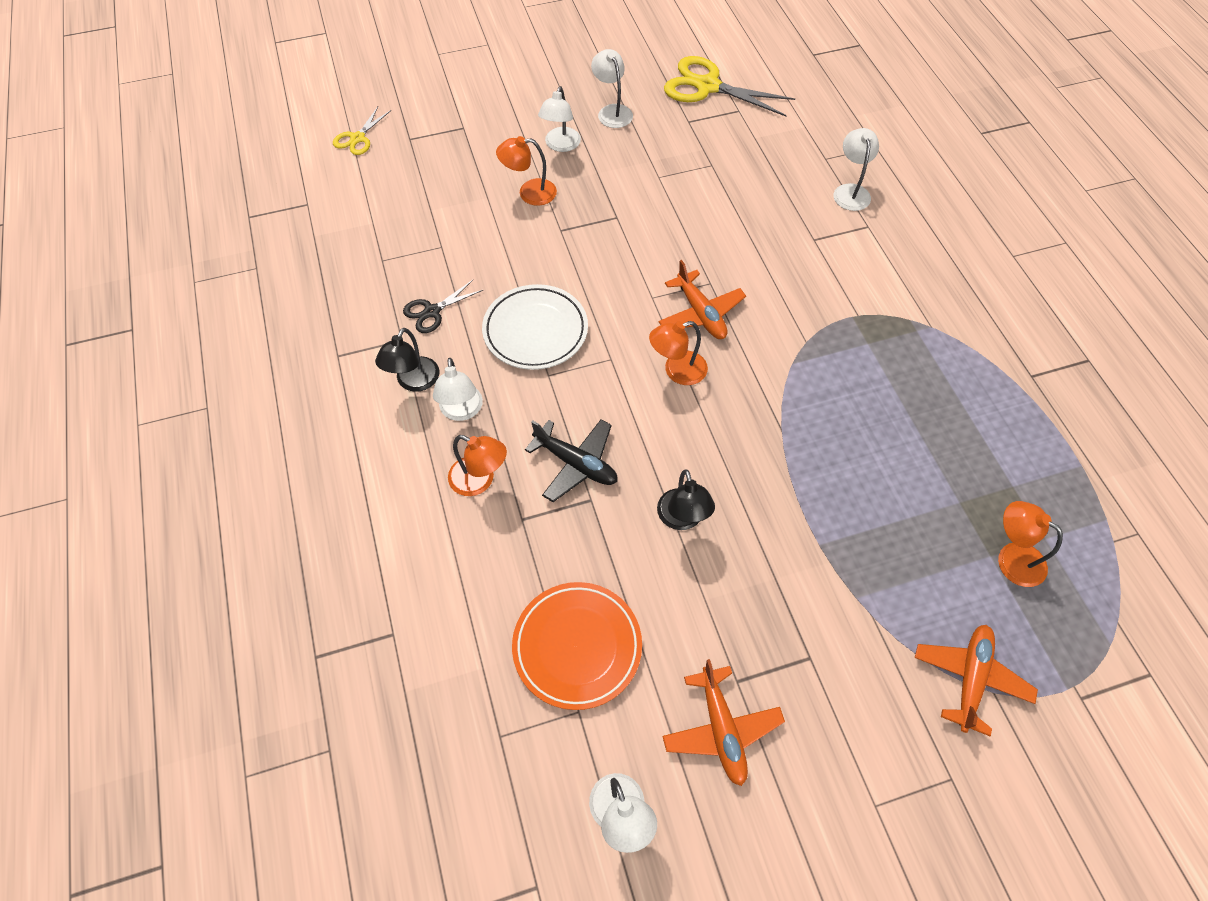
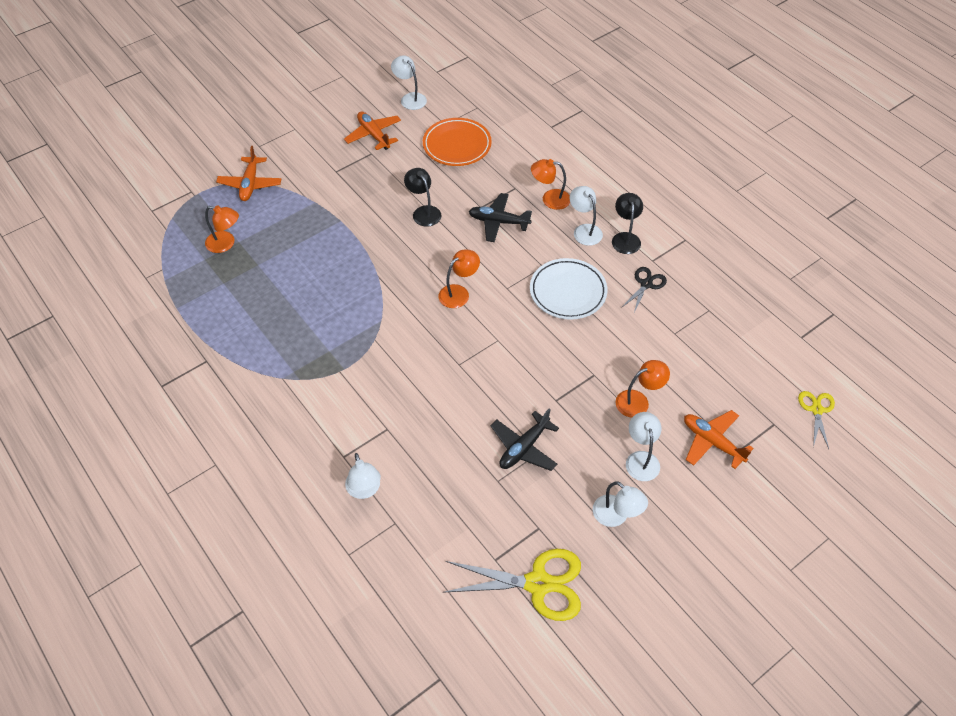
camera: 160 degrees right, 5 degrees down
(672, 184) = (524, 447): none -> black plane
(700, 313) = (457, 338): orange plane -> orange plane (712, 442)

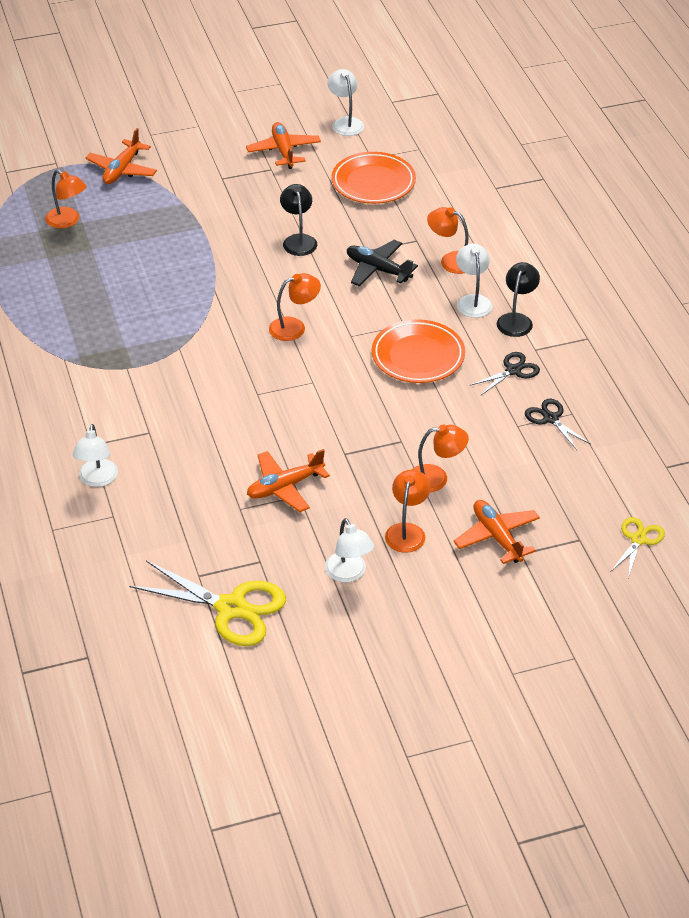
camera: 20 degrees right, 10 degrees down
(524, 447) = (285, 487): black plane -> orange plane
(568, 292) = (418, 356): white plate -> orange plate
(641, 459) = (407, 531): white lamp -> orange lamp
(696, 319) = (550, 419): none -> black scissors

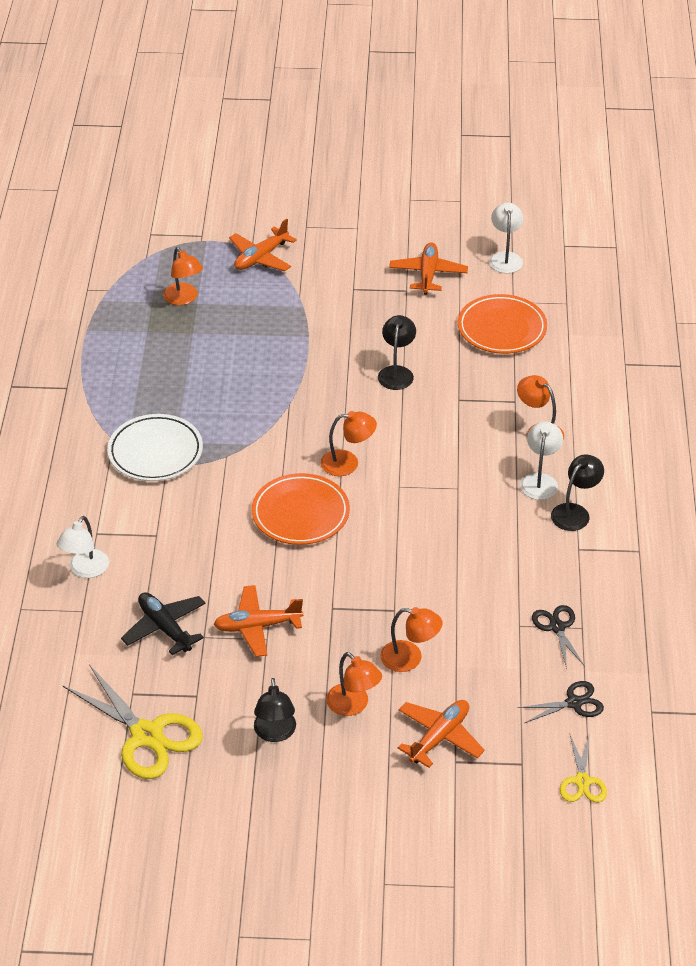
camera: 20 degrees right, 0 degrees up
(110, 360) = (155, 452): none -> white plate
(349, 574) = (275, 733): white lamp -> black lamp
(378, 270) = (460, 423): black plane -> black plane (165, 628)
(407, 531) = (353, 705): orange lamp -> orange lamp turned 105 degrees clockwise
(418, 356) = (455, 525): orange plate -> orange plate (300, 513)
(497, 537) = (439, 737): orange plane -> orange plane turned 45 degrees clockwise
(513, 370) = (544, 565): black scissors -> black scissors (574, 703)
(638, 539) = (582, 781): yellow scissors -> yellow scissors turned 135 degrees clockwise

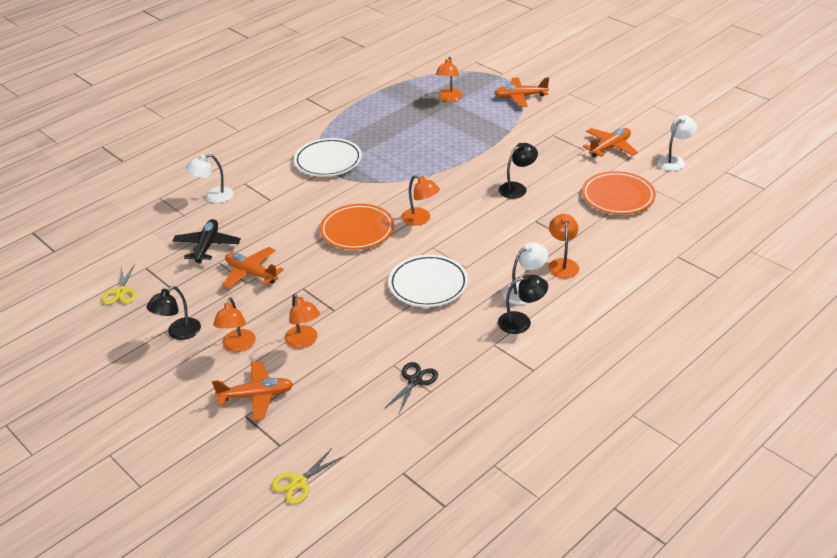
camera: 45 degrees right, 5 degrees down
(146, 735) = (121, 292): yellow scissors -> yellow scissors, size x0.54
(447, 528) = (428, 284): none -> white plate
(574, 703) = (361, 432): black scissors -> none

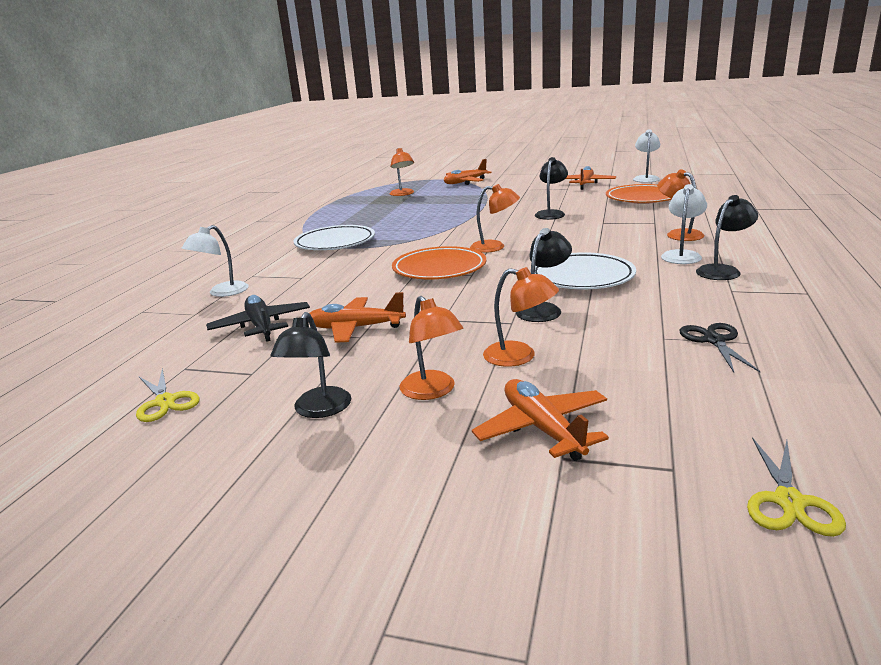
camera: 30 degrees left, 15 degrees down
(256, 396) = (542, 429): orange plane -> orange plane turned 75 degrees counterclockwise
(365, 306) = (543, 309): none -> black lamp

